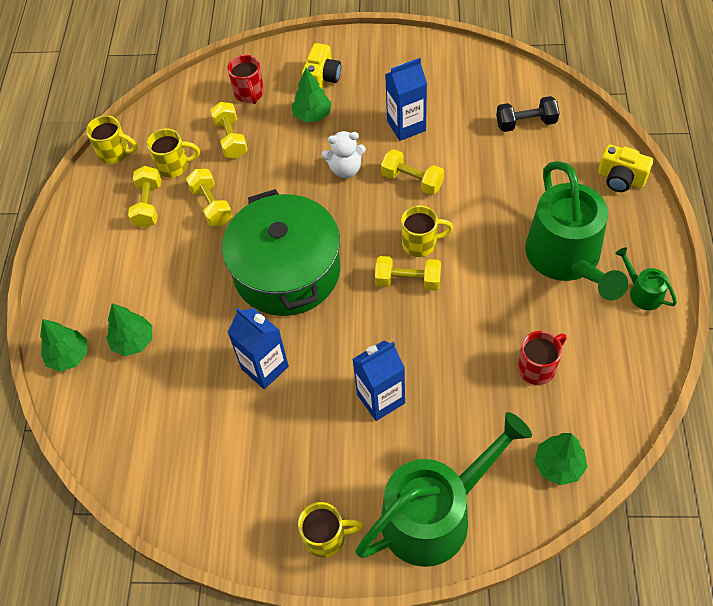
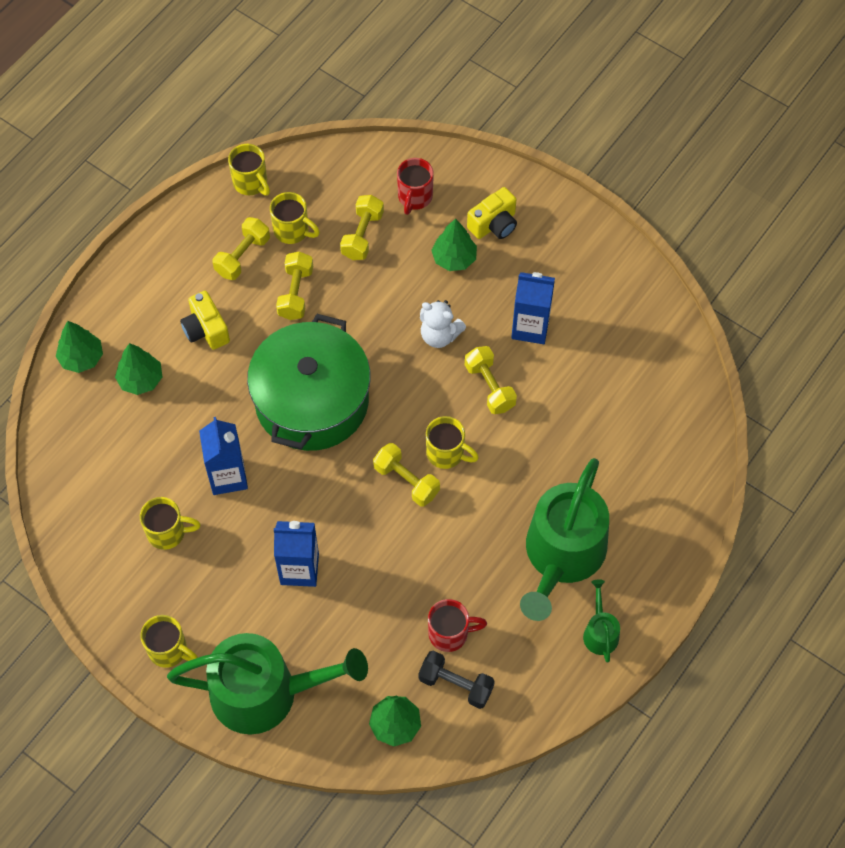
camera: 30 degrees right, 5 degrees up
(249, 443) = (168, 532): none -> yellow mug
(526, 123) = (644, 399): black dumbbell -> black dumbbell (456, 684)
(621, 179) = (681, 514): yellow camera -> yellow camera (206, 330)

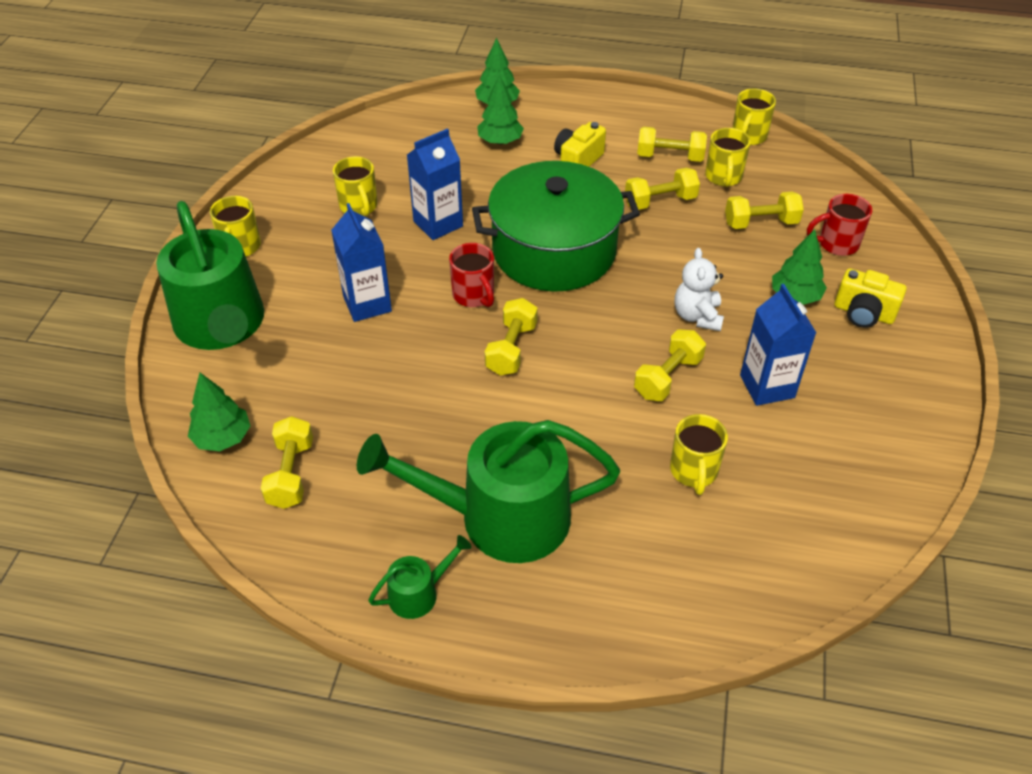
camera: 65 degrees right, 15 degrees down
(447, 453) = (564, 370): yellow mug -> yellow mug (694, 471)
(450, 633) = (351, 447): red mug -> red mug (474, 296)
(456, 684) = (291, 474): black dumbbell -> yellow dumbbell

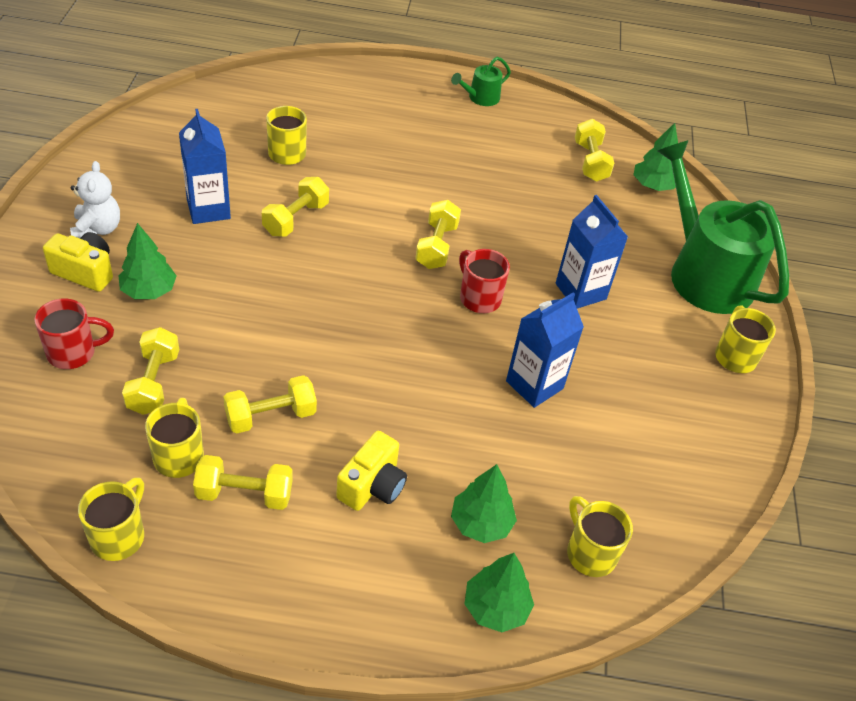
camera: 170 degrees right, 0 degrees up
(359, 207) = (631, 409): yellow mug -> yellow mug (590, 553)
(501, 517) = (432, 132): green watering can -> none
(554, 250) = (400, 348): green pot -> none
(697, 316) = (257, 272): white teddy bear -> white teddy bear (97, 230)
(760, 223) = (154, 383): yellow dumbbell -> yellow dumbbell turned 75 degrees counterclockwise

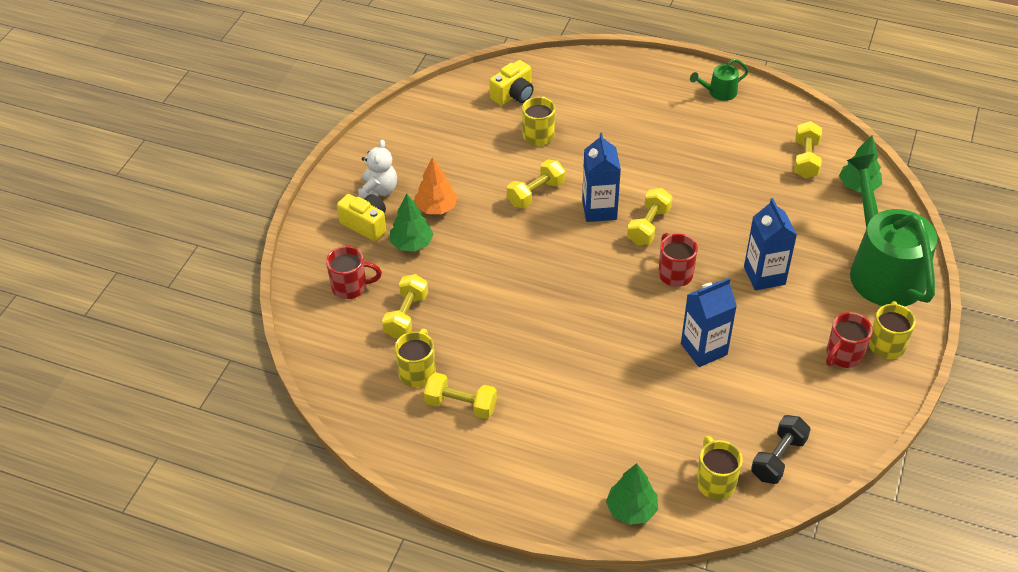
camera: 20 degrees right, 0 degrees up
(119, 536) = (368, 422): yellow mug -> none
(175, 245) = (436, 208): none -> orange tree
(208, 209) = (467, 180): blue carton -> blue carton (599, 210)
(271, 416) = (489, 350): yellow dumbbell -> none
(372, 486) = (557, 411): yellow camera -> yellow camera (513, 95)
(480, 523) = (634, 449): green tree -> none
(656, 511) = (778, 458): none -> black dumbbell
(692, 375) = (843, 356): none -> red mug

